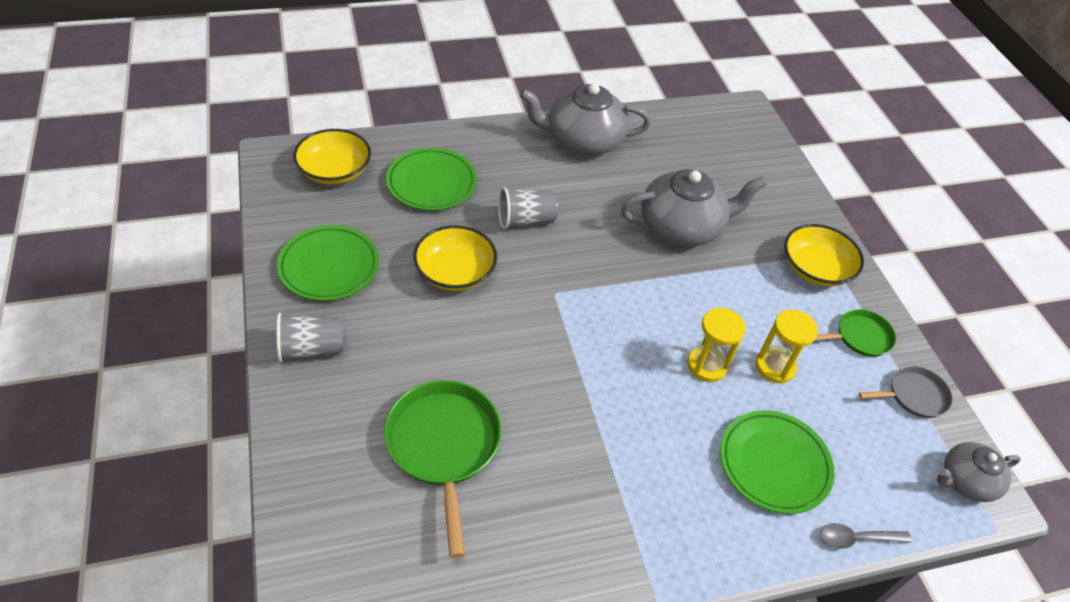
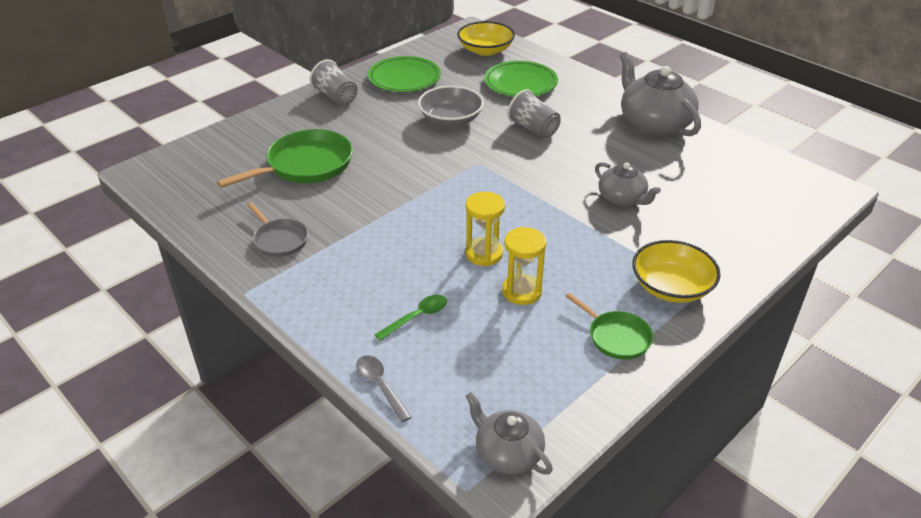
camera: 65 degrees right, 10 degrees down
(455, 272) = (451, 119): yellow bowl -> grey bowl
(682, 227) = (622, 198): grey teapot -> grey teapot, size x0.58
(774, 464) = (417, 317): green plate -> green spoon
(914, 395) = (580, 391): grey pan -> grey pan (279, 240)

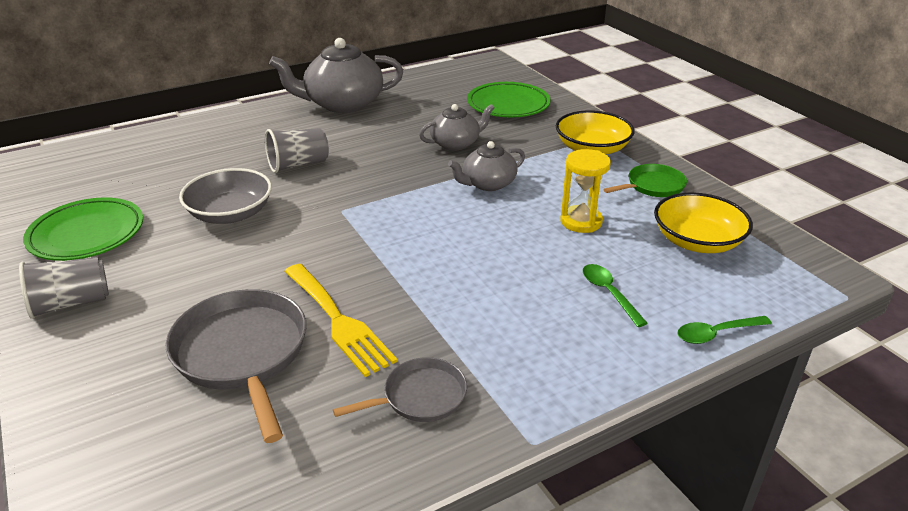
camera: 75 degrees left, 5 degrees down
(305, 165) = (242, 354): green pan -> grey pan
(345, 192) = (339, 321): none -> yellow fork
(380, 386) = (716, 333): grey spoon -> green spoon
(484, 254) = (513, 233): yellow hourglass -> none
(485, 50) = (86, 163): yellow bowl -> yellow bowl (697, 241)
(507, 453) = (799, 267): grey teapot -> grey teapot (488, 184)
(520, 83) = (194, 155): green plate -> green plate (508, 105)

